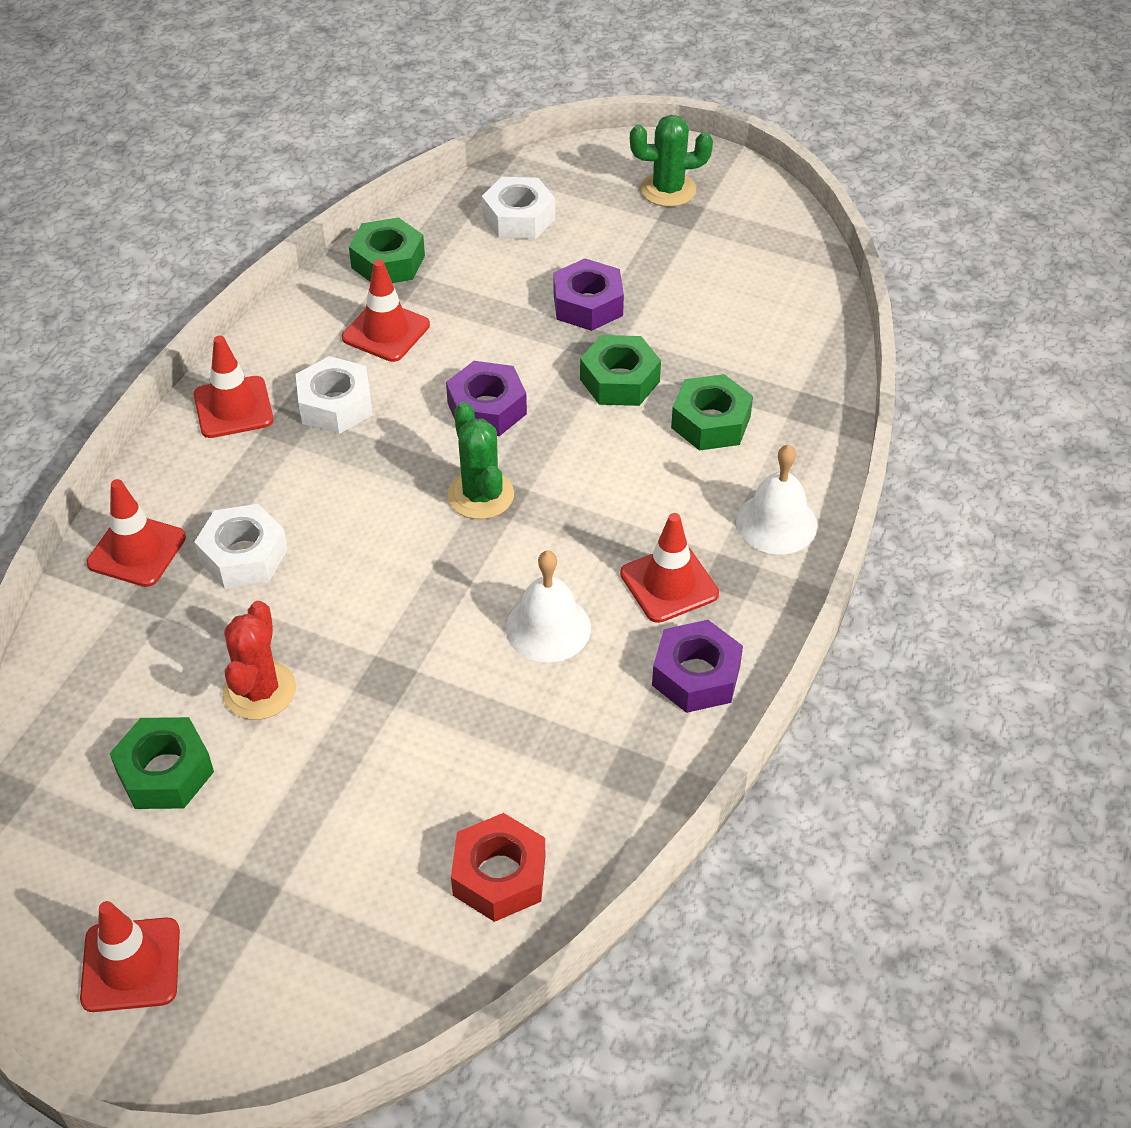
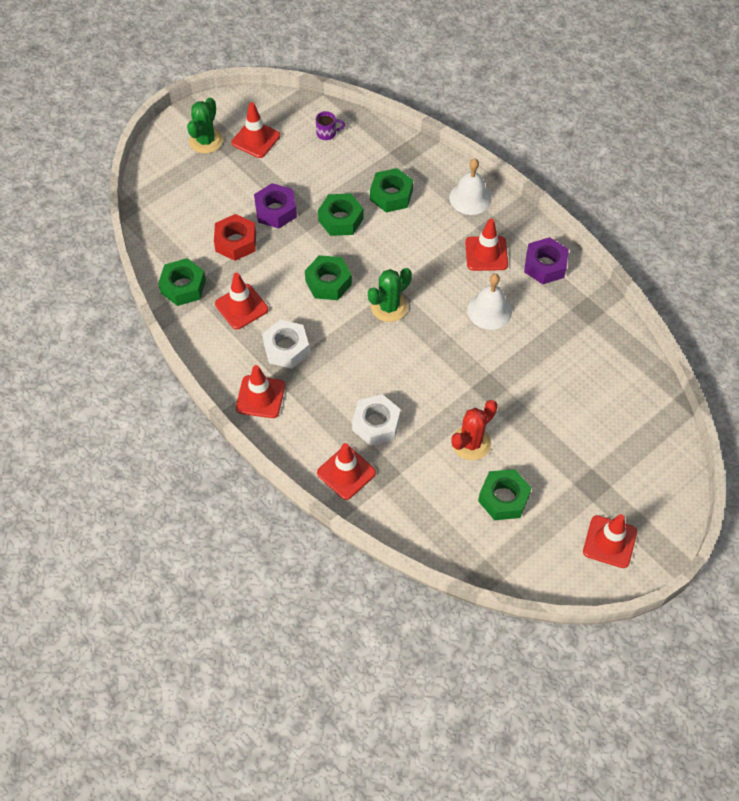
camera: 65 degrees left, 10 degrees up
(259, 690) = (471, 443): red cactus -> red cactus turned 75 degrees counterclockwise
(480, 495) = (389, 307): green cactus -> green cactus turned 45 degrees counterclockwise
(486, 408) = (328, 282): purple nut -> green nut
(499, 876) = (621, 380): red nut -> red nut (236, 242)
(518, 218) = (185, 214): white nut -> none
(710, 237) = (256, 139): none -> red traffic cone
(782, 307) = (327, 133): none -> purple mug

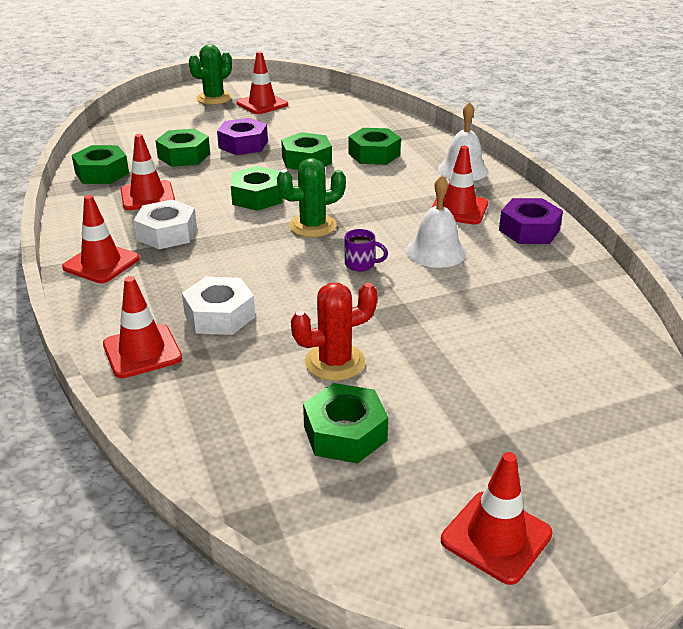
camera: 20 degrees right, 25 degrees down
(236, 242) = (184, 156): red nut -> green nut
(327, 133) = (335, 111): purple mug -> purple mug (361, 264)

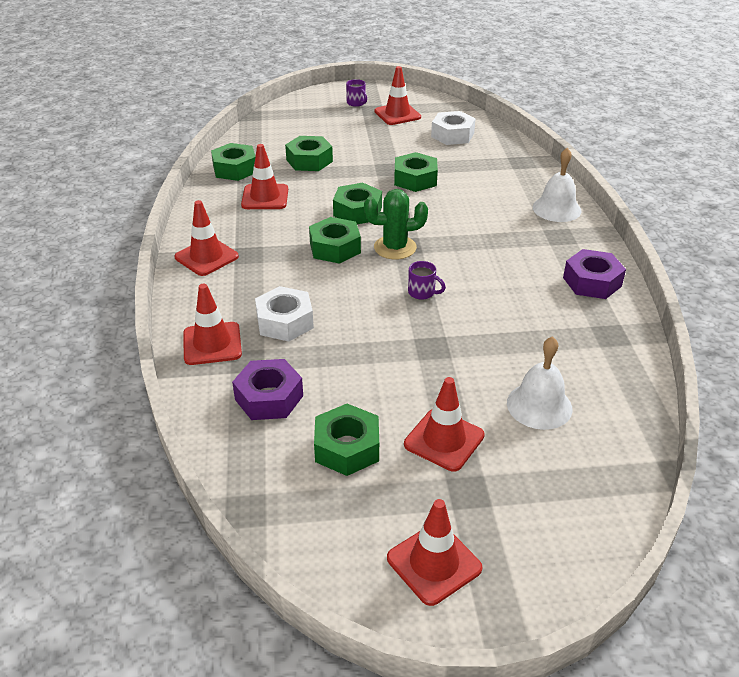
camera: 15 degrees right, 5 degrees up
(167, 233) = (269, 236): white nut -> white nut (452, 135)
(214, 98) = (356, 103): green cactus -> purple mug
(243, 144) = (365, 155): purple nut -> purple nut (269, 397)
(334, 362) = (363, 382): red cactus -> none
(374, 154) = (479, 181): green nut -> green nut (335, 248)
(436, 251) = (495, 290): white bell -> white bell (539, 405)
(458, 209) = (534, 250): red traffic cone -> red traffic cone (444, 440)

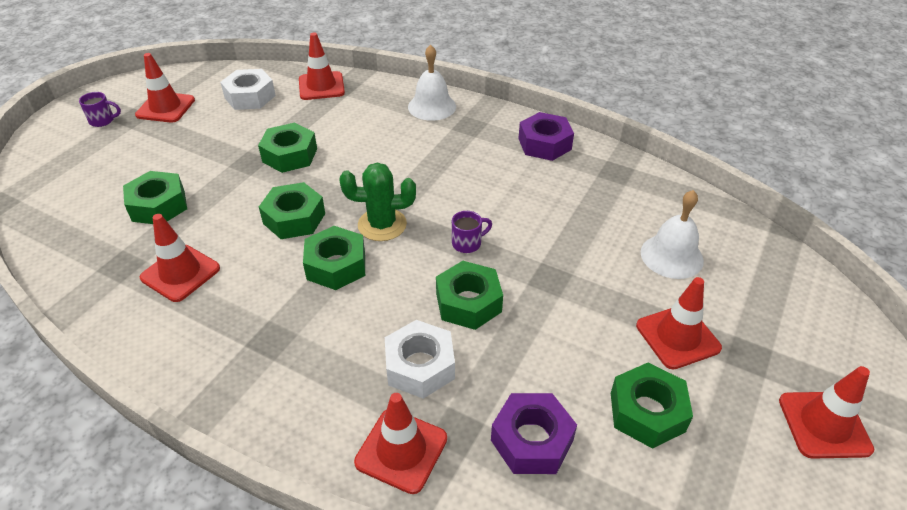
camera: 55 degrees left, 5 degrees up
(206, 257) = (234, 380): red traffic cone -> red traffic cone (321, 86)
(235, 169) = (89, 271): green nut -> green nut (468, 302)
(395, 248) = (382, 225): green cactus -> green cactus turned 60 degrees clockwise

